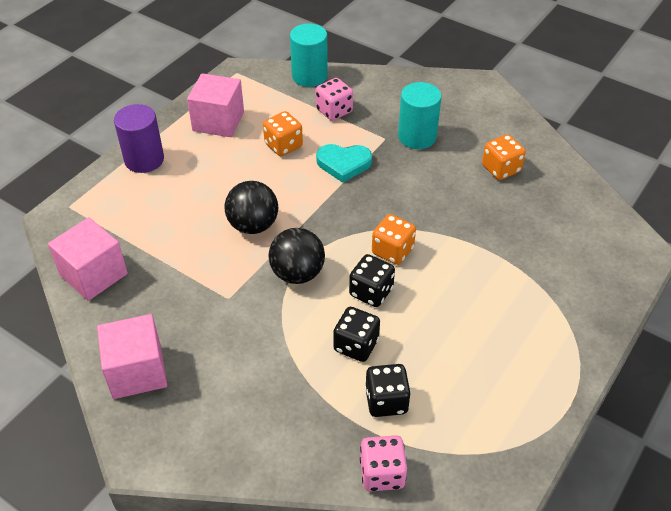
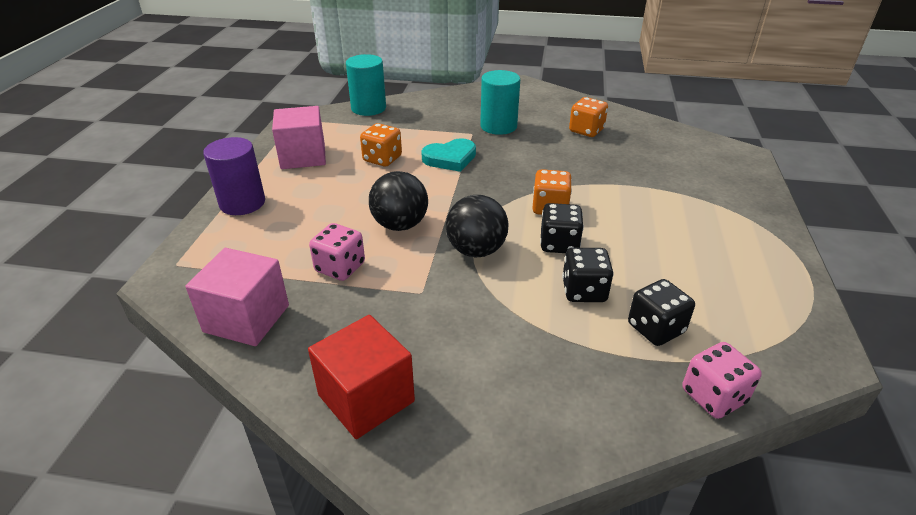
camera: 25 degrees left, 10 degrees down
(137, 371) = (366, 398): pink cube -> red cube
(334, 111) = (410, 125): pink dice -> pink dice (340, 267)

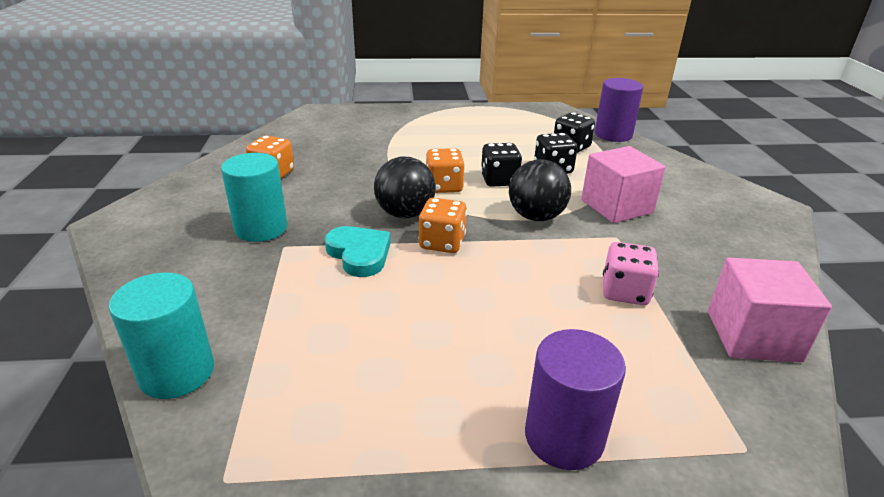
camera: 105 degrees left, 5 degrees down
(303, 156) = (388, 409): pink cube -> pink cube (616, 206)
(366, 398) = (748, 242): red cube -> none
(382, 159) = (374, 312): orange dice -> orange dice (442, 243)
(400, 225) = (524, 267): black ball -> black ball (405, 214)
(713, 396) = (613, 134): pink dice -> purple cylinder

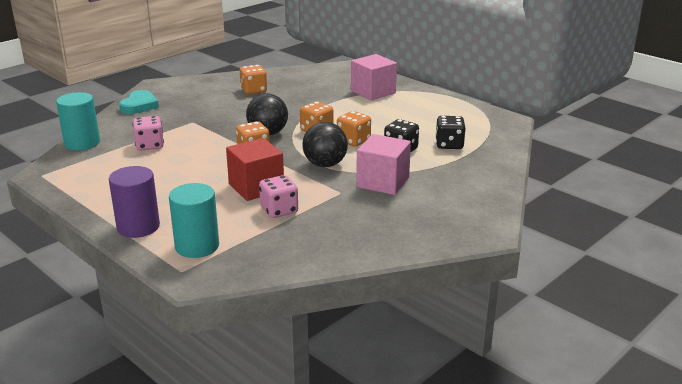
camera: 50 degrees right, 5 degrees down
(261, 228) = (199, 111): turquoise cylinder -> turquoise cylinder (197, 246)
(299, 309) = (149, 145): none -> pink dice
(359, 254) = (211, 139): turquoise heart -> turquoise heart (139, 105)
(499, 180) = (353, 141): black dice -> orange dice
(543, 281) = (256, 187): none -> red cube
(613, 134) = (504, 151): purple cylinder -> none
(752, 336) = (287, 255): pink cube -> pink cube (373, 92)

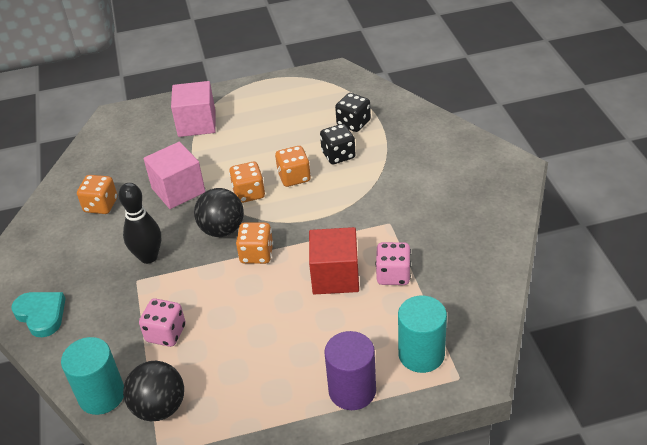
camera: 55 degrees left, 15 degrees up
(218, 119) = (148, 257): none -> black bowling pin
(325, 164) = (327, 213): black ball -> black ball (159, 407)
(383, 182) = (390, 190): pink cube -> pink cube (178, 190)

